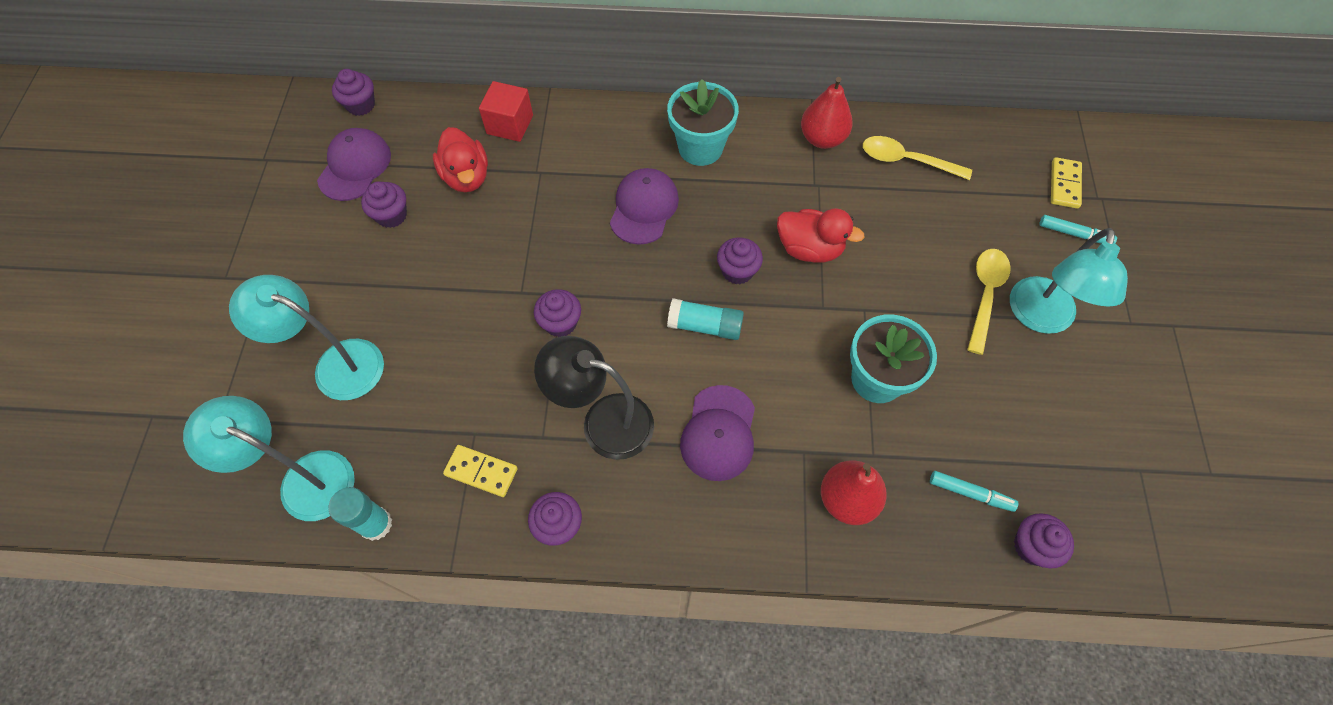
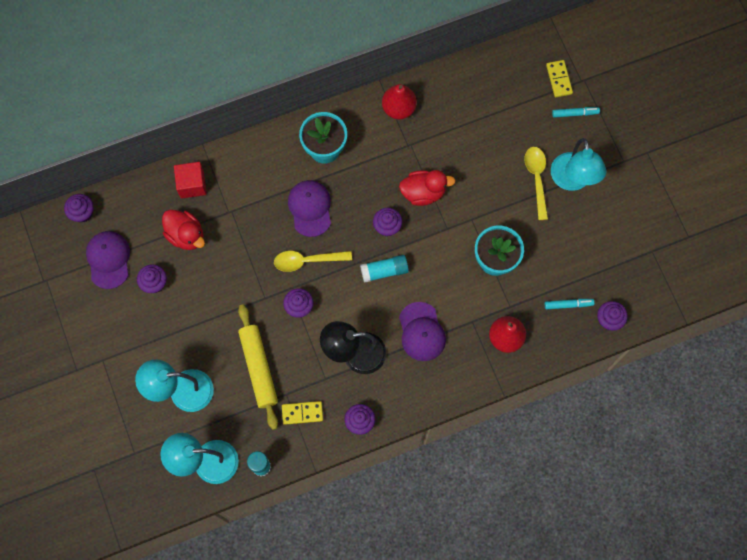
camera: 25 degrees left, 10 degrees up
(457, 380) = (258, 368): none -> yellow rolling pin
(906, 161) = (457, 102): yellow spoon -> yellow spoon (307, 261)

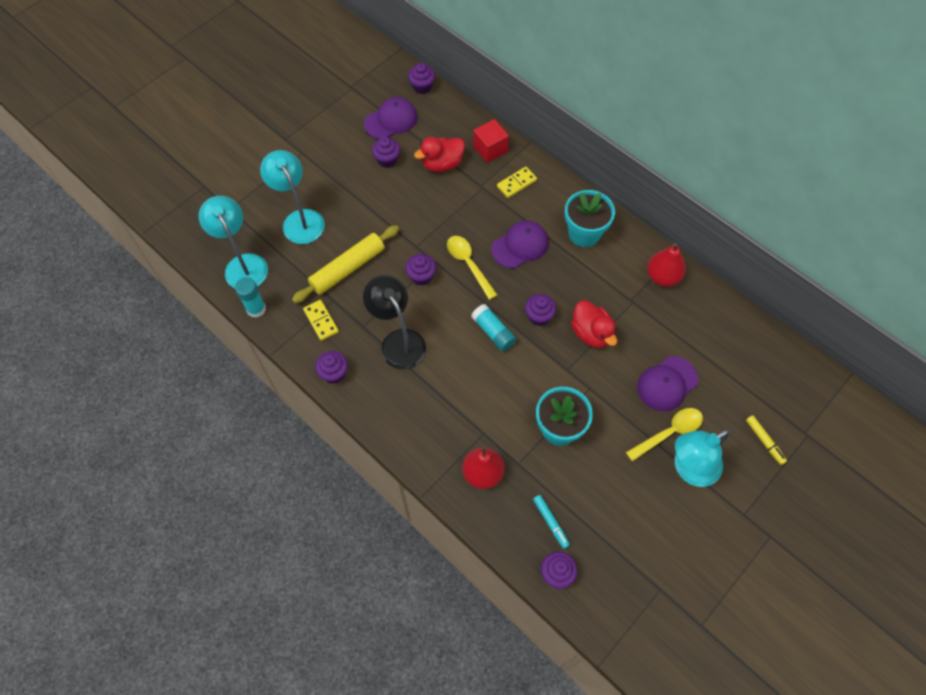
camera: 65 degrees right, 10 degrees down
(186, 235) = (442, 164): red duck -> red duck turned 45 degrees clockwise
(421, 332) = (449, 390): purple cap -> purple cap (667, 384)
(559, 79) = (791, 409): yellow domino -> yellow domino (516, 183)
(575, 113) = (764, 441): turquoise marker -> yellow marker

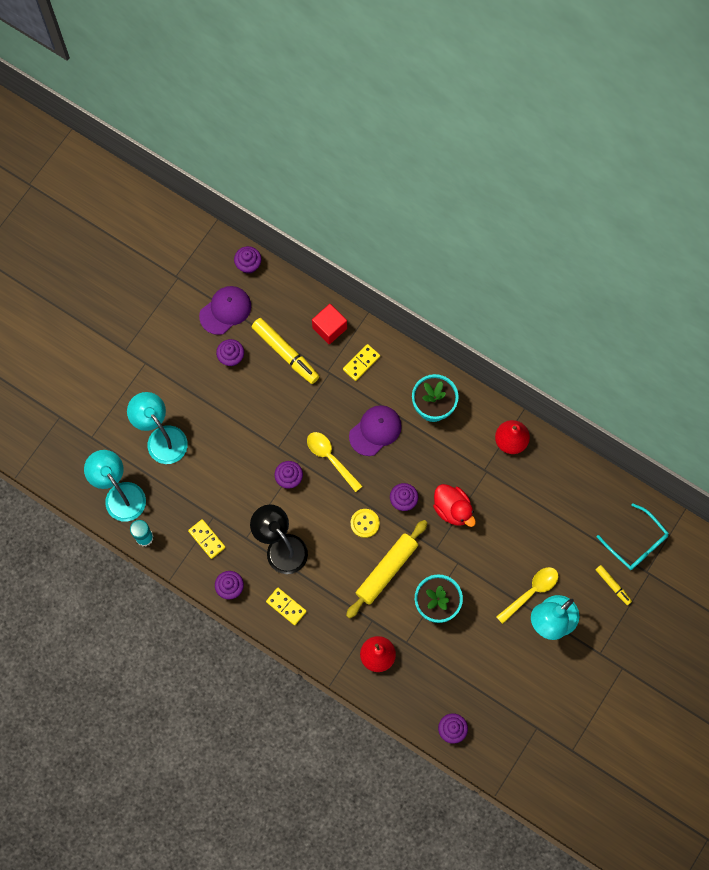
camera: 10 degrees left, 10 degrees up
(347, 268) = (219, 482): yellow rolling pin -> yellow rolling pin (386, 570)
(390, 402) = (286, 606): none -> yellow domino
(442, 164) = (285, 353): red duck -> yellow marker
(493, 332) = (365, 523): turquoise glue stick -> yellow button
(551, 522) = (441, 688): turquoise marker -> none
(667, 384) = (525, 547): purple cap -> none
(794, 400) = (636, 543): none -> turquoise glasses

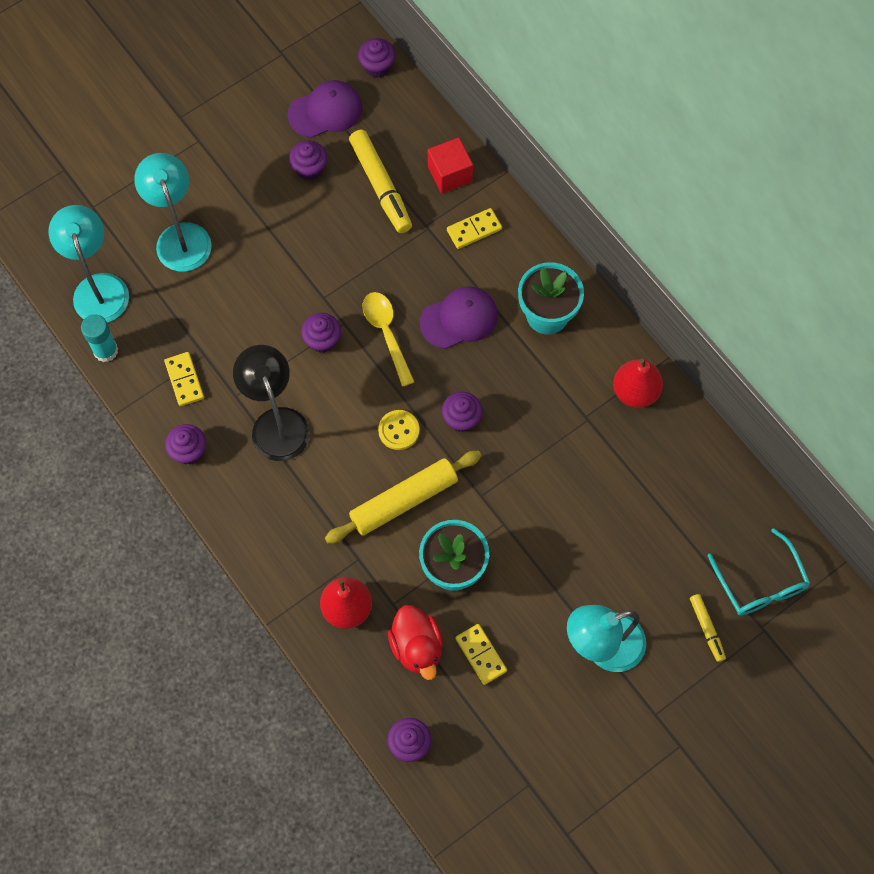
camera: 20 degrees right, 5 degrees down
(286, 606) = (252, 501): yellow domino -> yellow domino (481, 654)
(453, 509) = (523, 452): red duck -> red duck (417, 647)
(531, 592) = (589, 598): yellow spoon -> none

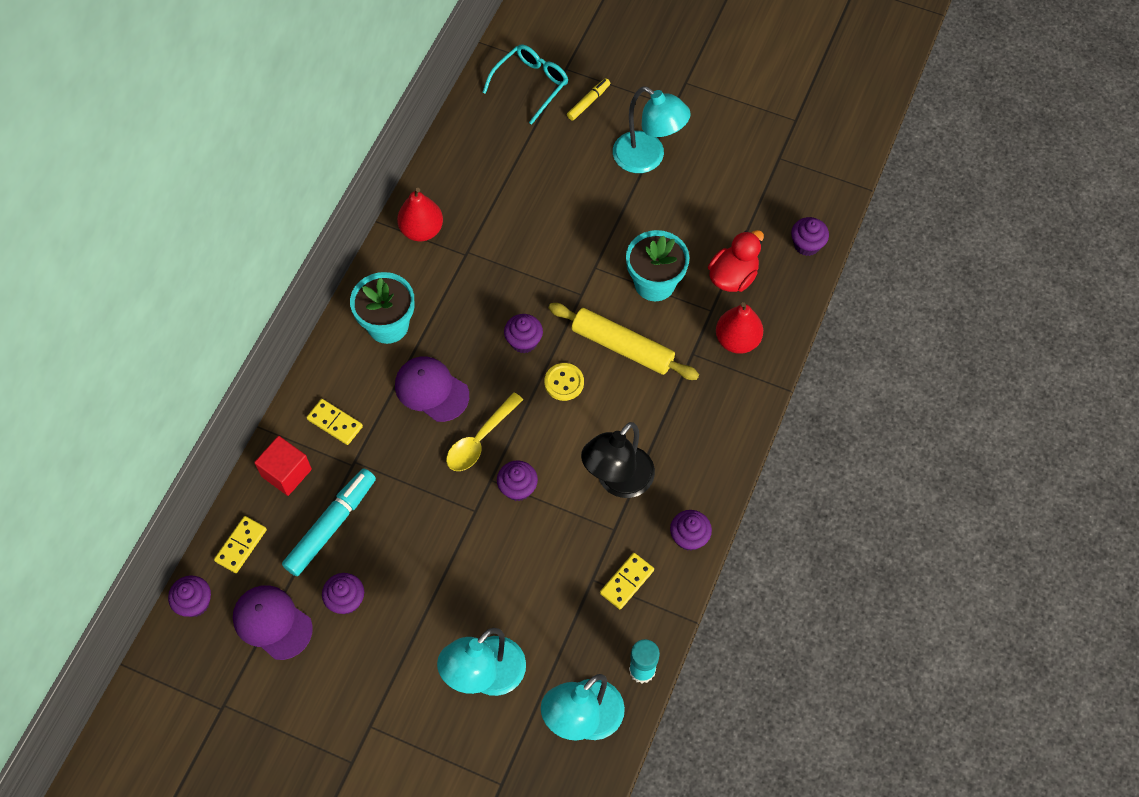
camera: 120 degrees left, 5 degrees down
(381, 186) = (331, 525): yellow marker -> turquoise marker
(481, 654) = (708, 232): yellow domino -> yellow domino (241, 545)

